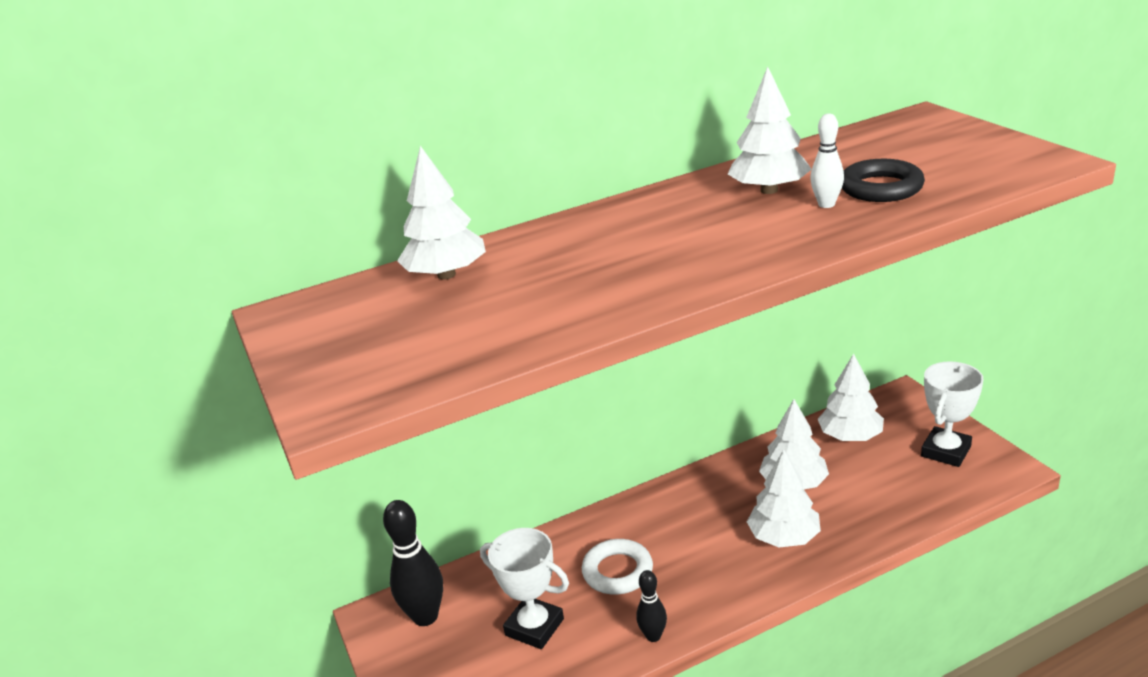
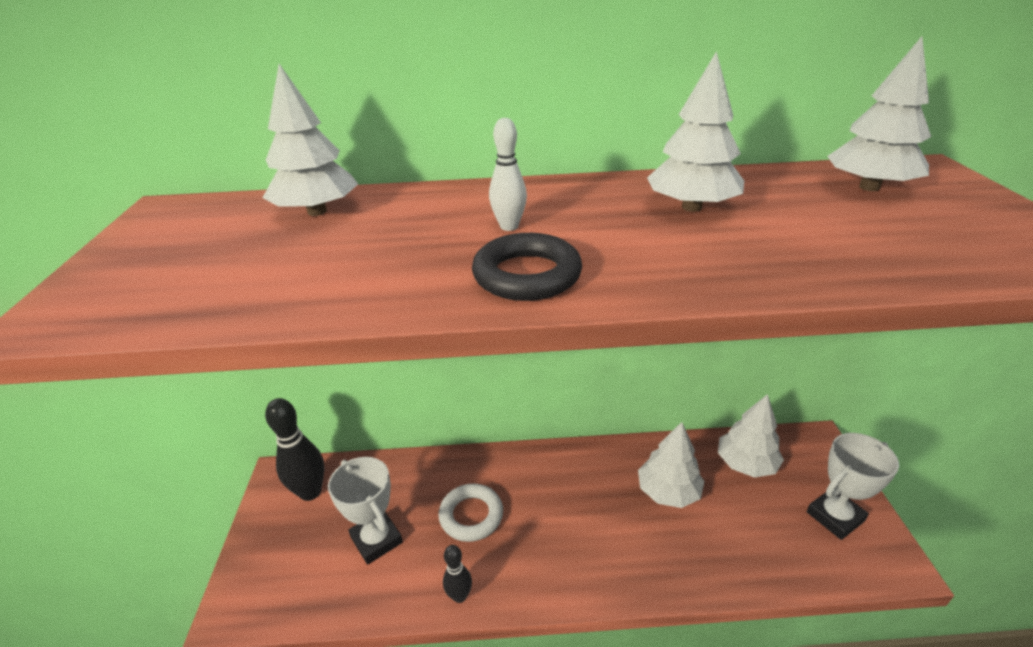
camera: 20 degrees right, 5 degrees up
(784, 537) = (629, 544): white tree -> white tree (869, 187)
(826, 204) = (743, 239): white bowling pin -> white bowling pin (509, 226)
(881, 188) = (823, 236): black ring -> black ring (527, 275)

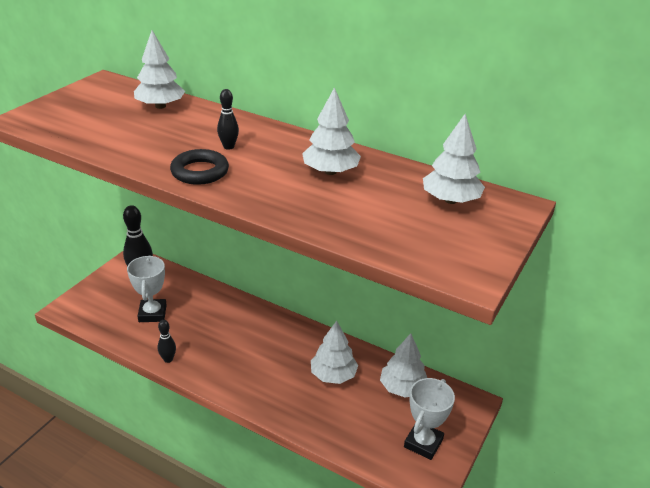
camera: 30 degrees right, 0 degrees up
(471, 515) = (209, 328): white ring -> none
(509, 226) = (228, 147): white bowling pin -> black bowling pin
(835, 516) = (423, 443): white trophy -> white trophy turned 60 degrees counterclockwise

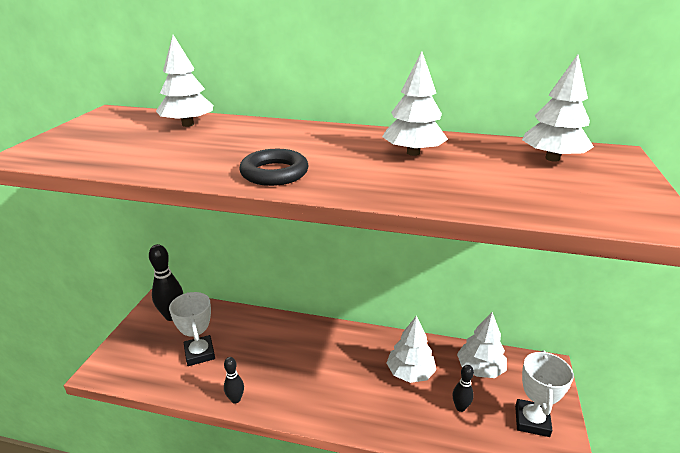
camera: 15 degrees left, 5 degrees down
(228, 147) = (288, 147): black bowling pin -> black bowling pin (460, 407)

